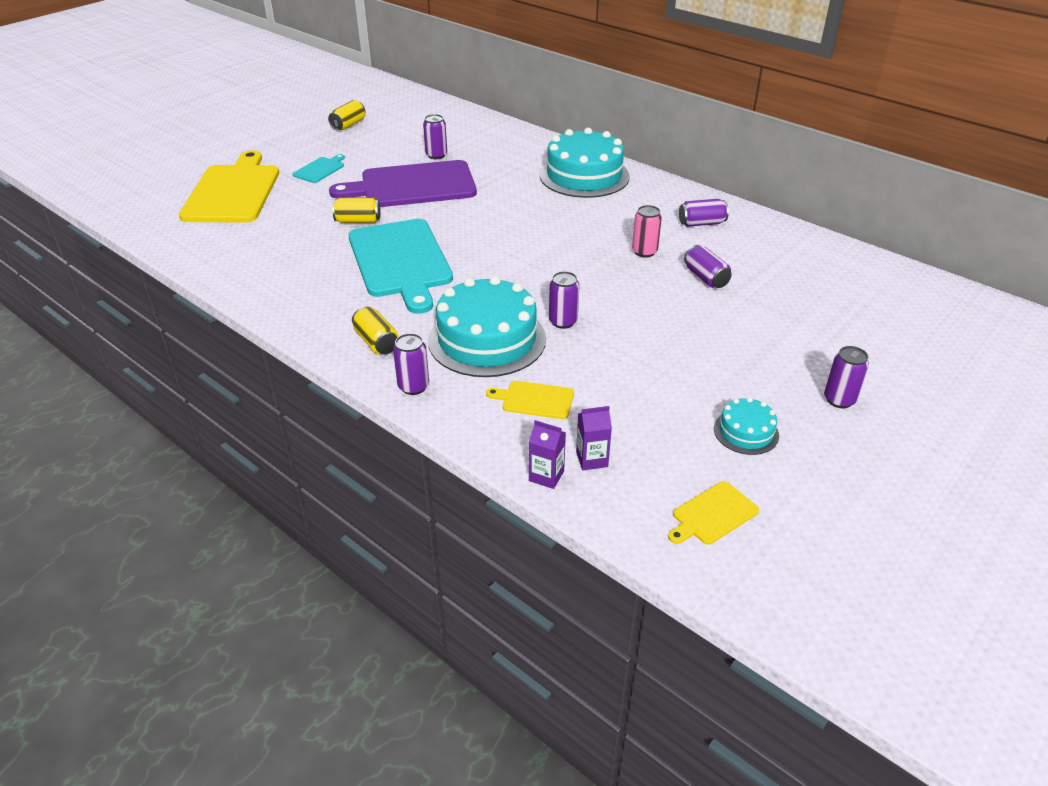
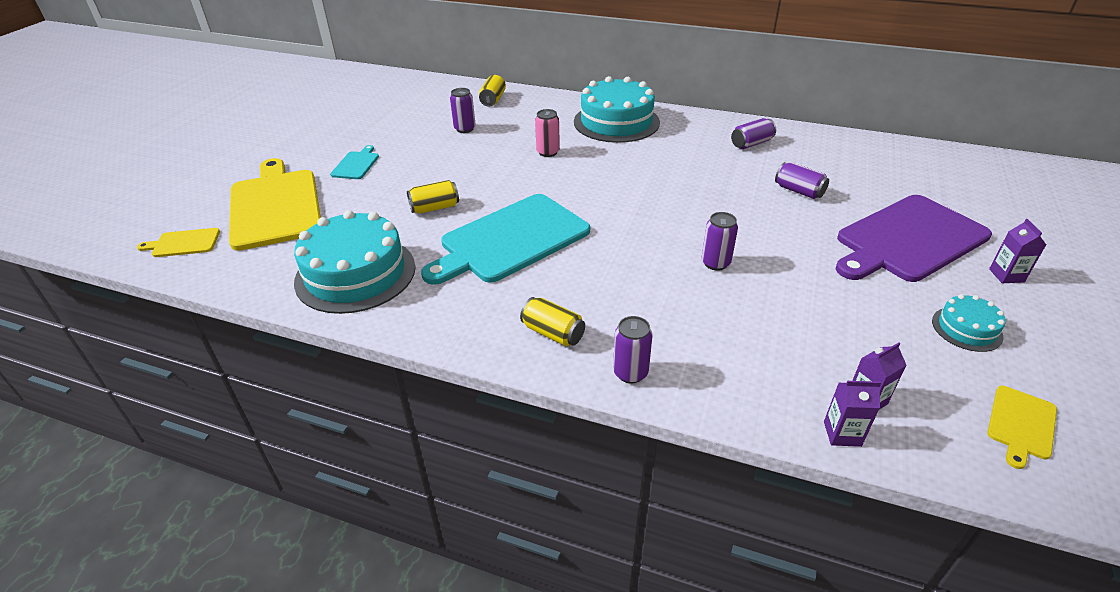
camera: 20 degrees left, 0 degrees up
(348, 125) = (354, 116): yellow can -> yellow can (493, 100)
(400, 261) = (510, 240): turquoise cutting board -> turquoise cutting board turned 90 degrees clockwise
(412, 185) = (464, 162): purple cutting board -> purple cutting board (908, 240)
(487, 339) = (661, 300): turquoise cake -> turquoise cake (355, 274)
(535, 400) = (759, 352): yellow cutting board -> yellow cutting board (183, 243)
(644, 252) = (727, 179): pink can -> pink can (548, 152)
(839, 400) = (1006, 275): purple can -> purple carton

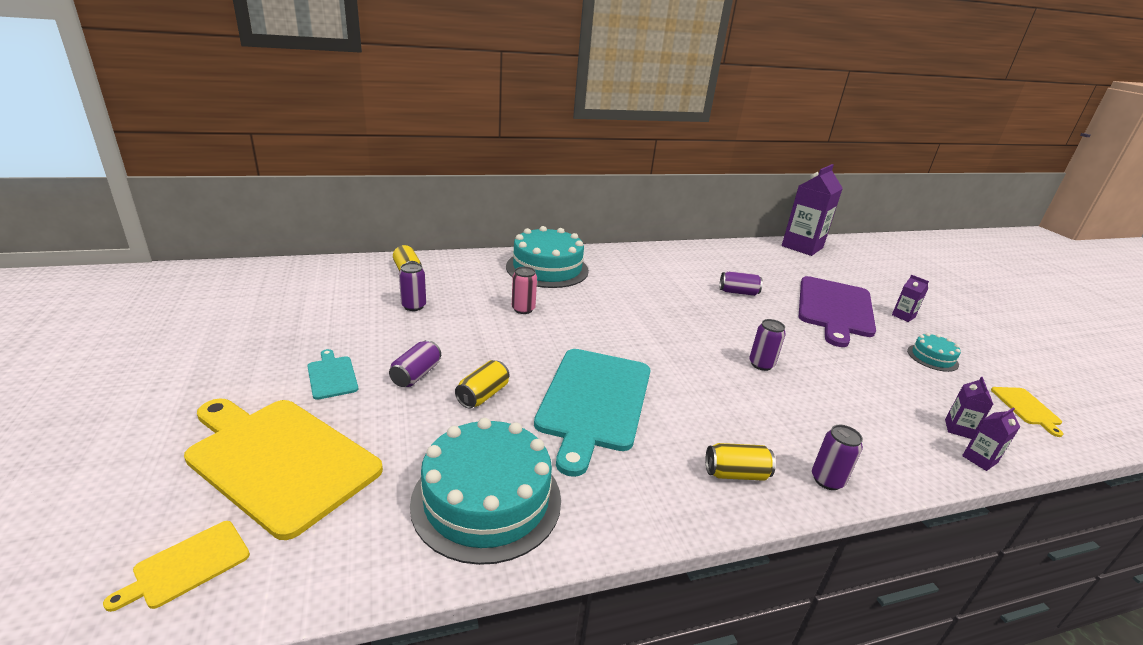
camera: 40 degrees left, 10 degrees down
(751, 143) = (665, 264): purple can -> purple can (416, 375)
(982, 162) = (802, 247): none -> purple carton

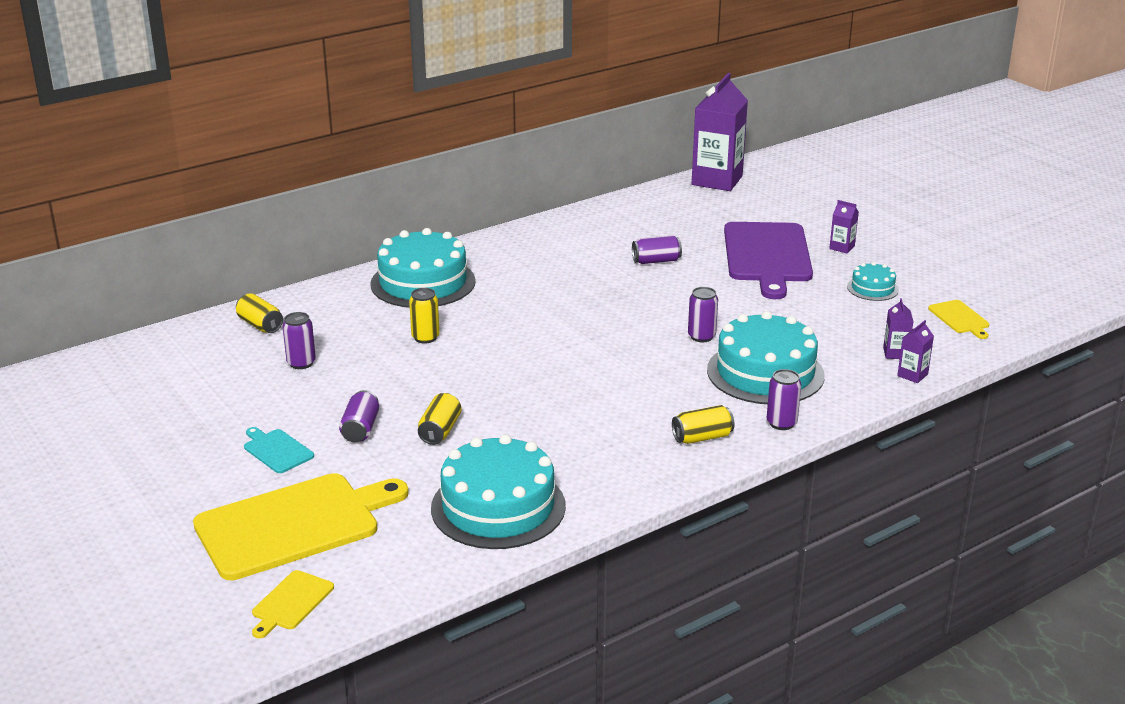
camera: 15 degrees left, 0 degrees up
(279, 460) = (294, 524): yellow cutting board -> yellow cutting board turned 135 degrees clockwise
(523, 309) = (425, 337): pink can -> yellow can
(594, 401) = (550, 410): turquoise cutting board -> none
(817, 416) = (765, 373): none -> turquoise cake

